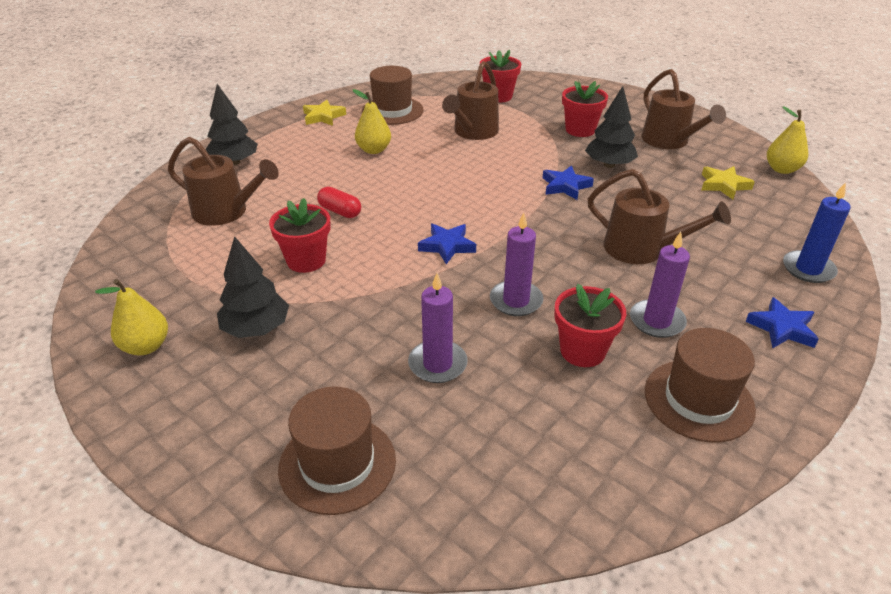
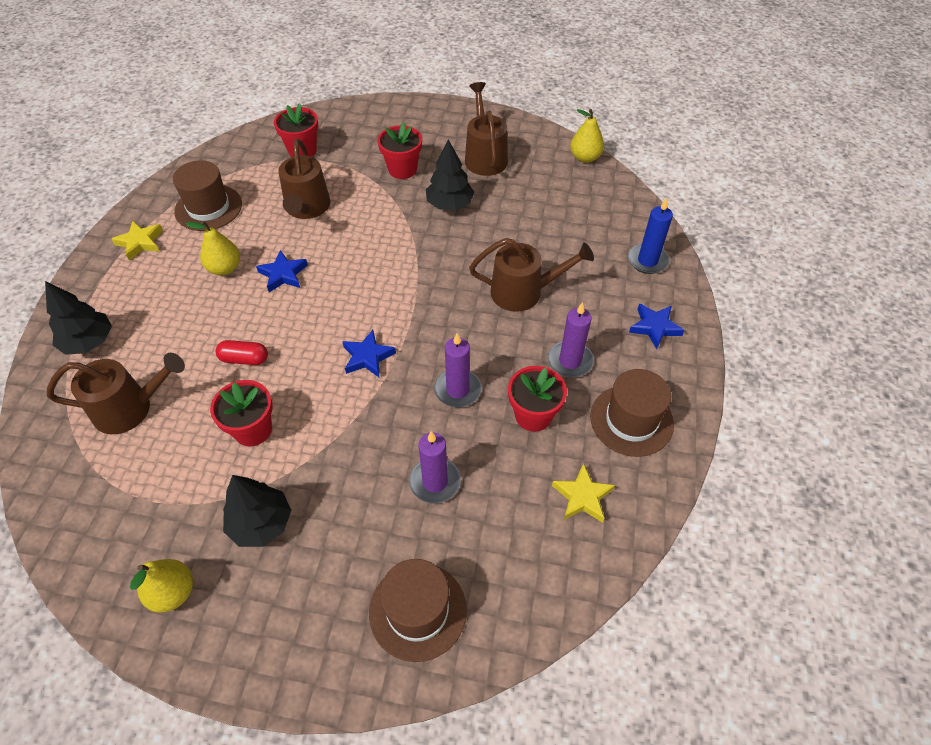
camera: 30 degrees left, 15 degrees up
(565, 186) = (427, 245): blue star -> blue star (283, 274)
(669, 141) = (484, 156): brown watering can -> brown watering can turned 135 degrees counterclockwise
(724, 185) = (550, 193): yellow star -> yellow star (582, 496)

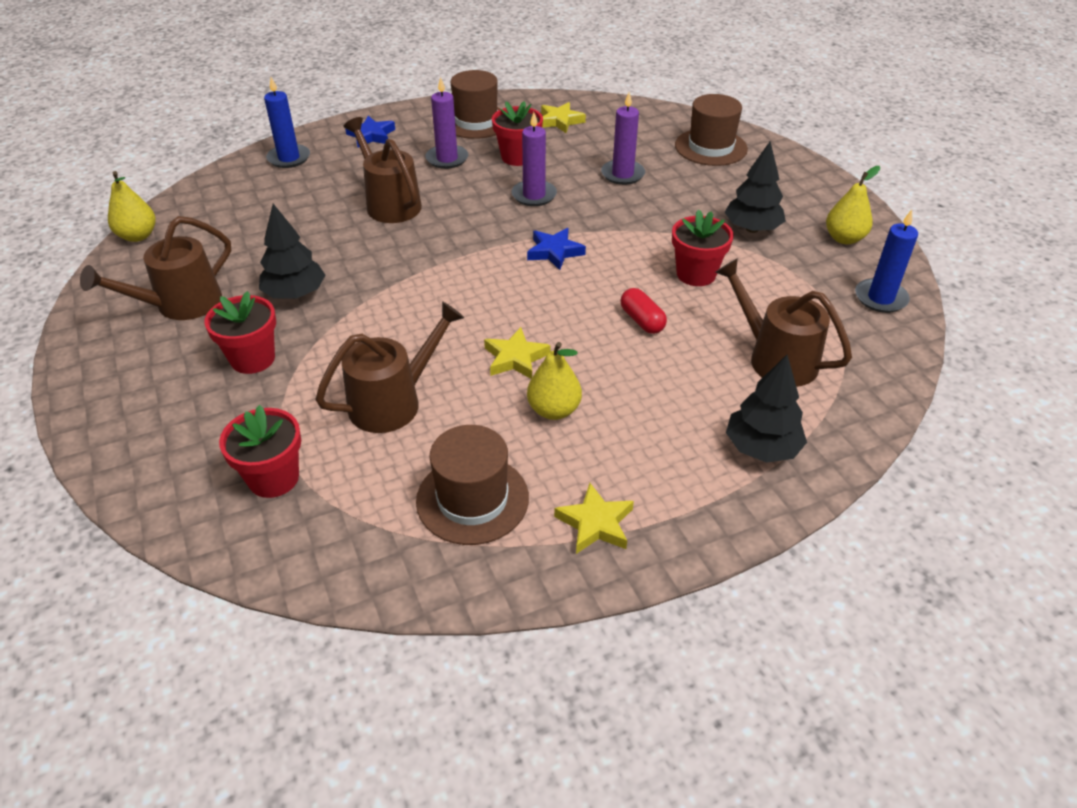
camera: 125 degrees left, 10 degrees down
(91, 540) = (880, 298): none -> blue candle
(283, 274) = (515, 358): blue star -> yellow star

